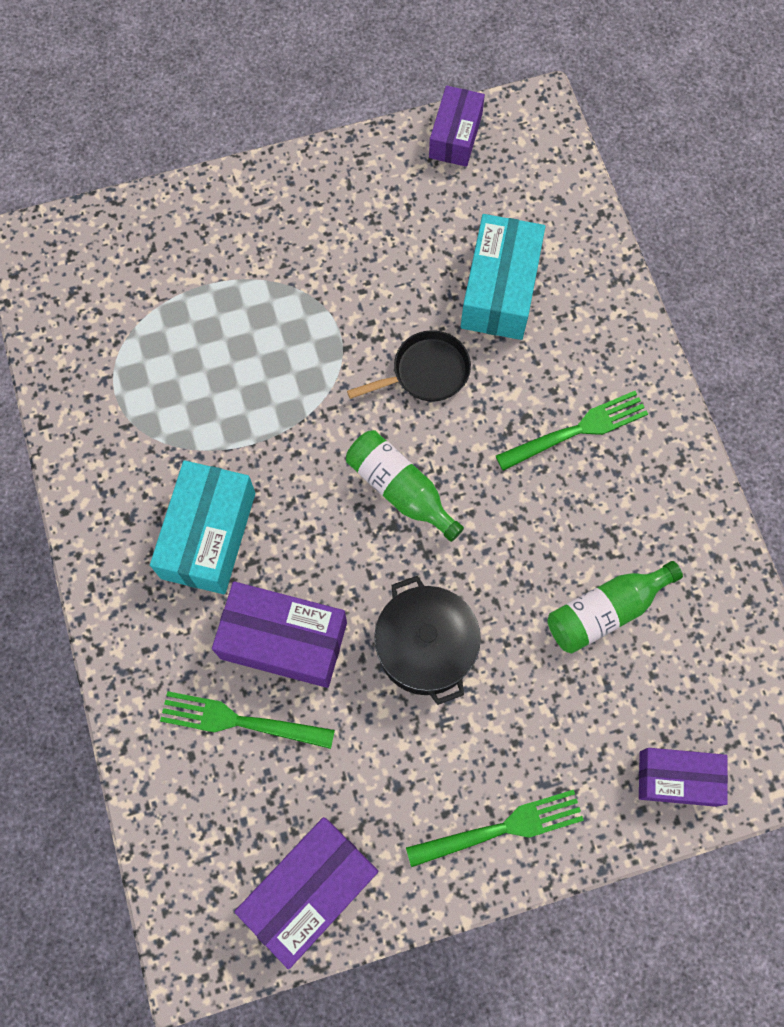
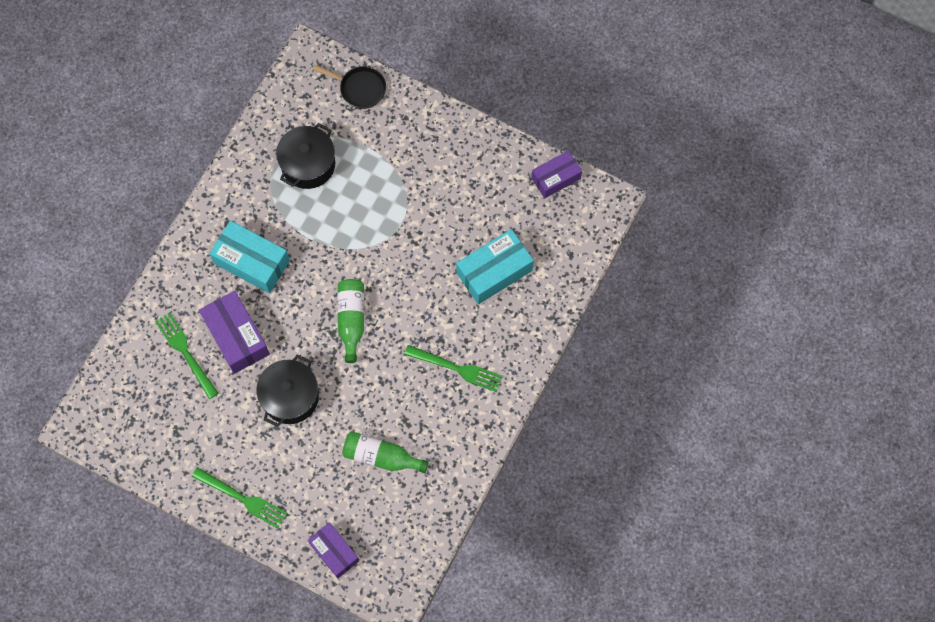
camera: 45 degrees right, 0 degrees up
(158, 363) = (308, 164): none -> black pot
(208, 535) = (252, 262): turquoise box -> turquoise box turned 60 degrees clockwise
(310, 890) = (144, 446): purple box -> none
(426, 372) = (419, 278): black pan -> black pan (360, 88)

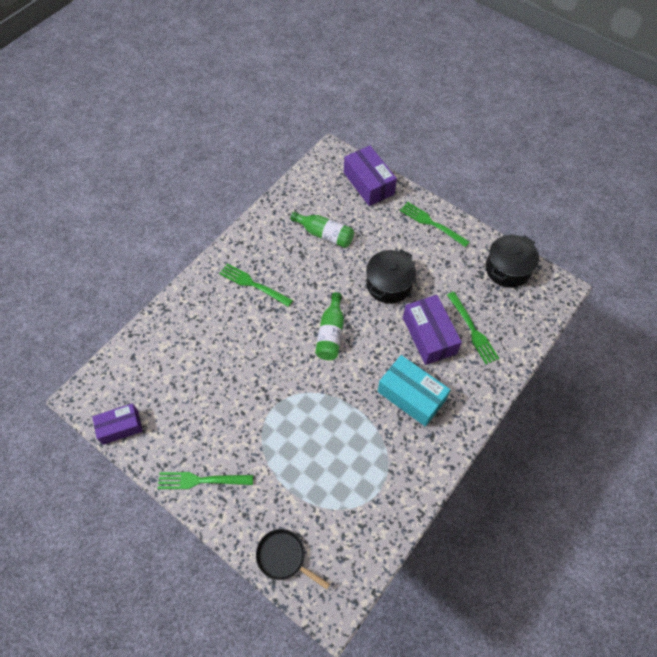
camera: 170 degrees left, 10 degrees down
(308, 164) = (349, 481): black pot -> black pot (507, 269)
(334, 552) = (369, 183): purple box -> purple box, size x1.51
(456, 141) = (201, 480): none -> green fork
(494, 271) = (201, 353): turquoise box -> none

